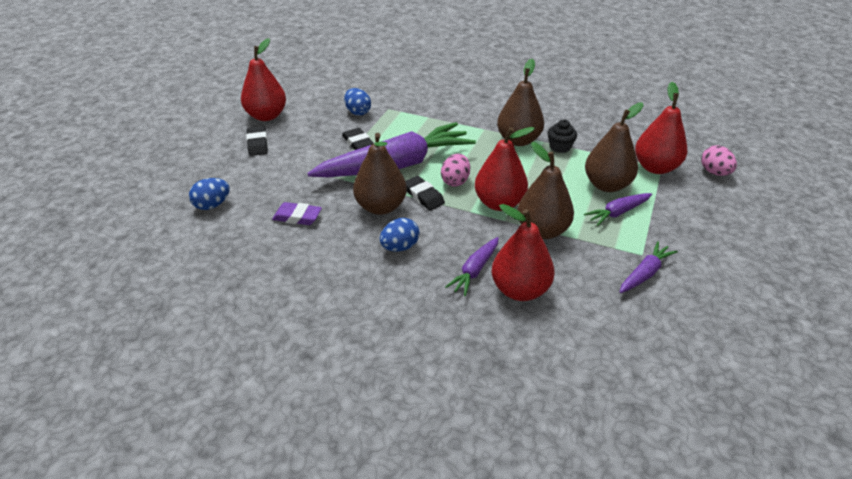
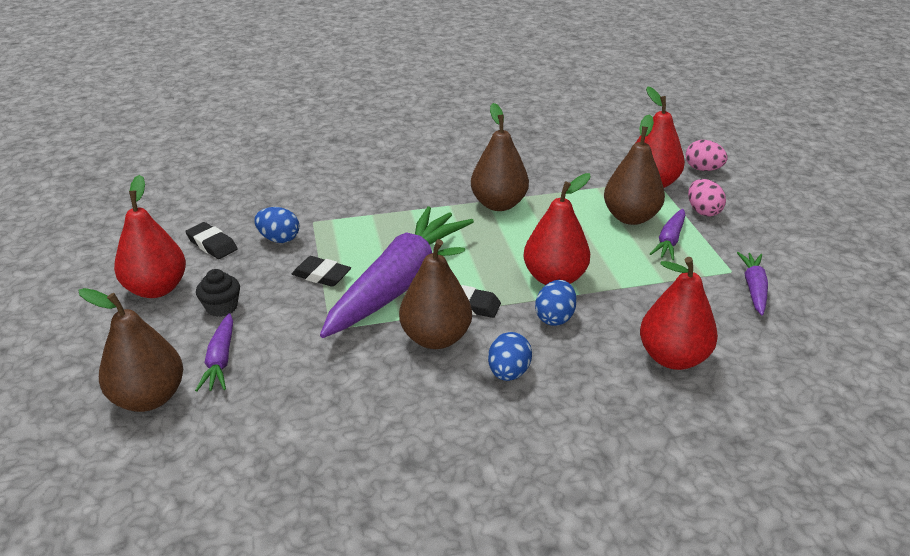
camera: 35 degrees left, 5 degrees down
(212, 205) = (214, 435): blue egg -> blue egg (555, 317)
(257, 144) = (186, 329): black eraser -> black eraser (212, 244)
(297, 217) = (349, 395): purple eraser -> none
(455, 181) = (484, 274): pink egg -> pink egg (703, 211)
(475, 271) = (611, 360): purple carrot -> purple carrot (220, 360)
(542, 230) = (625, 288): brown pear -> brown pear (149, 398)
(560, 147) = (546, 196): black cupcake -> black cupcake (221, 307)

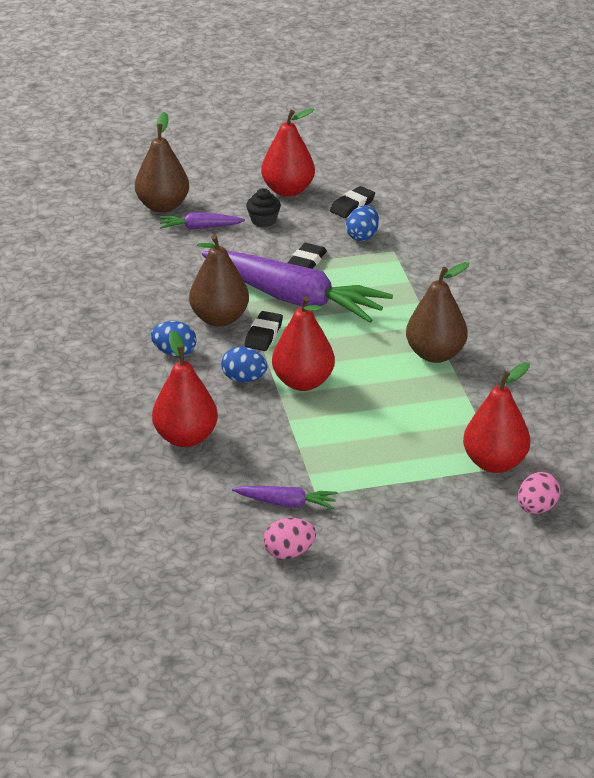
camera: 90 degrees right, 0 degrees up
(630, 217) = (416, 439): brown pear -> none
(669, 241) = (371, 460): purple carrot -> none
(703, 211) = (434, 493): pink egg -> pink egg (289, 553)

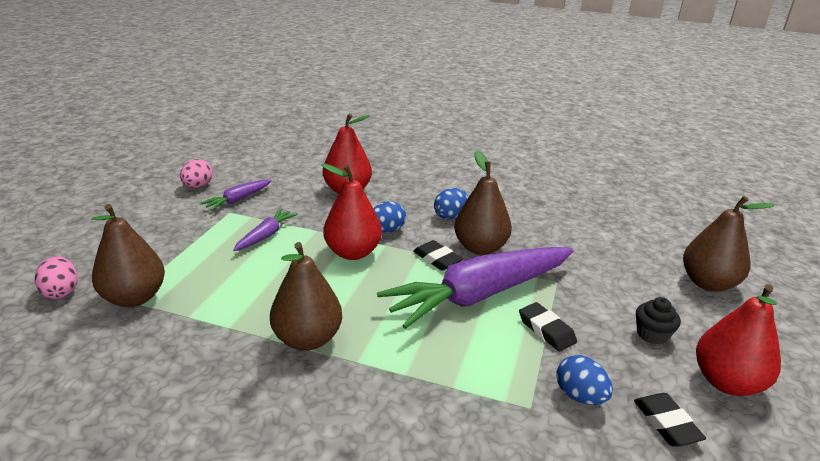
camera: 120 degrees right, 5 degrees down
(200, 228) = (652, 289): purple carrot -> purple carrot (266, 235)
(494, 463) = (134, 297): red pear -> brown pear

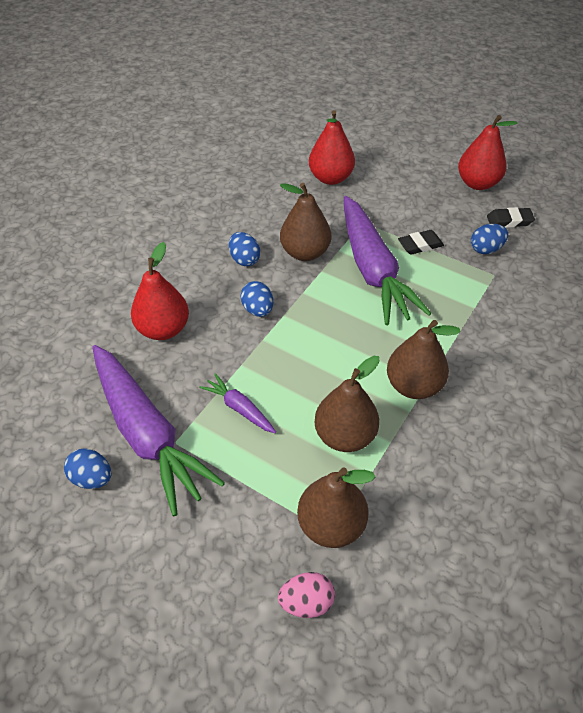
camera: 75 degrees left, 20 degrees up
(198, 186) = (92, 478): pink egg -> blue egg
(238, 200) = (147, 433): purple carrot -> purple carrot, size x2.27
(353, 252) = (290, 340): red pear -> red pear (330, 178)
(437, 259) = (316, 284): black eraser -> none
(652, 334) = (431, 197): black cupcake -> none
(708, 283) = (380, 150): brown pear -> brown pear (345, 436)

